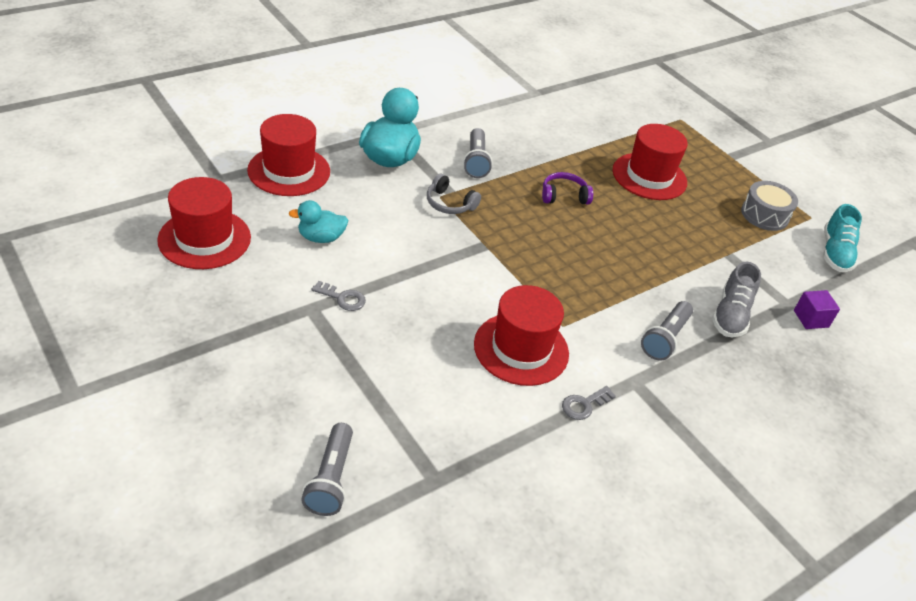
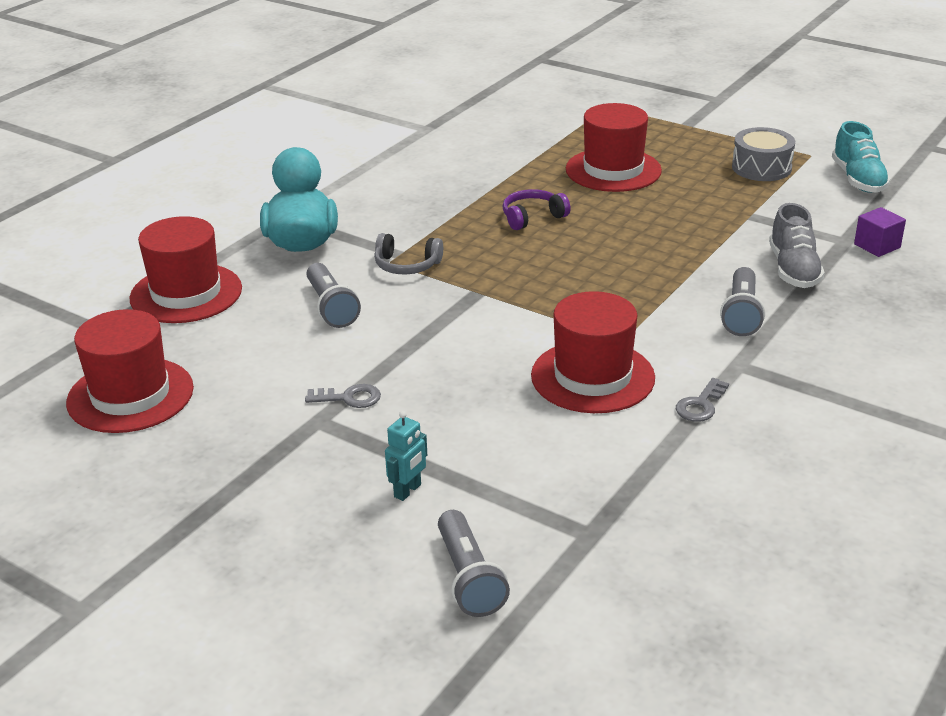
camera: 15 degrees left, 10 degrees down
(321, 238) = (277, 347): turquoise duck -> none
(334, 390) = (408, 491): none -> turquoise robot
(476, 161) = (407, 215): grey flashlight -> grey flashlight (331, 307)

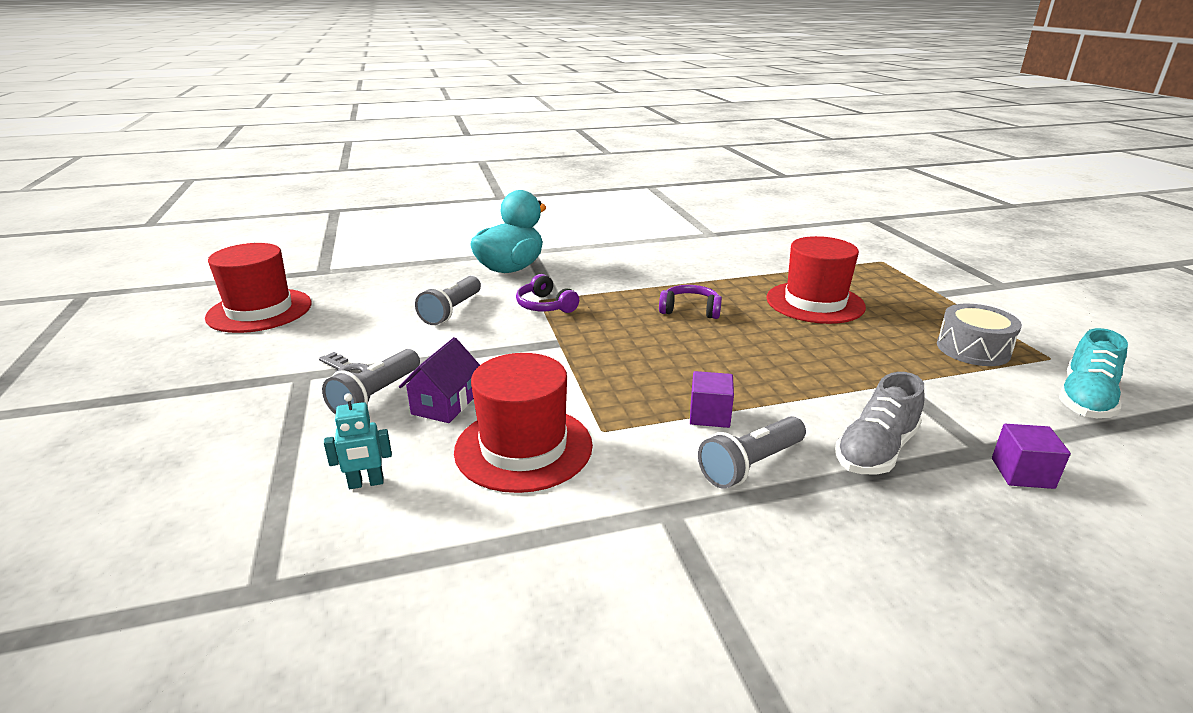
camera: 40 degrees right, 5 degrees down
(186, 293) = (397, 271): red hat -> none
(406, 265) = (545, 306): grey headphones -> purple headphones
(408, 491) = (242, 457): turquoise robot -> turquoise robot (366, 483)
(469, 578) = (124, 560): grey flashlight -> grey flashlight (376, 396)
(482, 379) = (445, 404): none -> purple house
(672, 295) = (709, 415): none -> purple cube
(700, 405) = (568, 529): grey key -> none

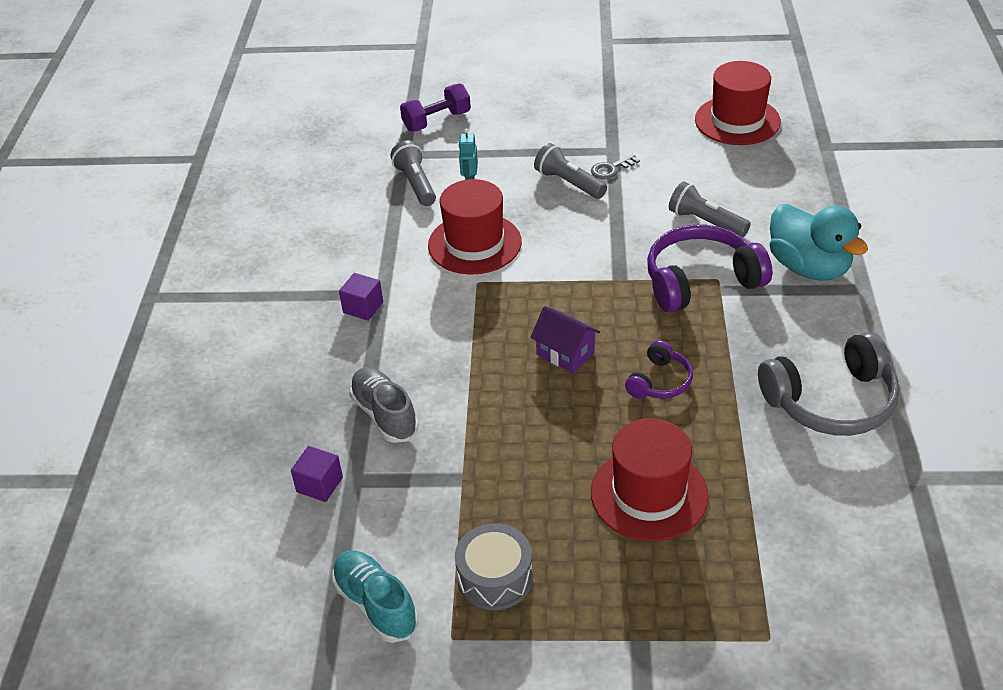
camera: 110 degrees right, 15 degrees up
(144, 570) = (437, 121): none -> purple dumbbell
(445, 404) = (544, 213): purple house -> purple house (565, 353)
(545, 306) = (701, 281): purple headphones -> purple headphones, size x1.87
(662, 255) = (831, 401): none -> grey headphones
(709, 415) = (470, 340): purple cube -> purple cube (363, 307)
(750, 465) = (403, 343): grey flashlight -> grey flashlight (416, 184)

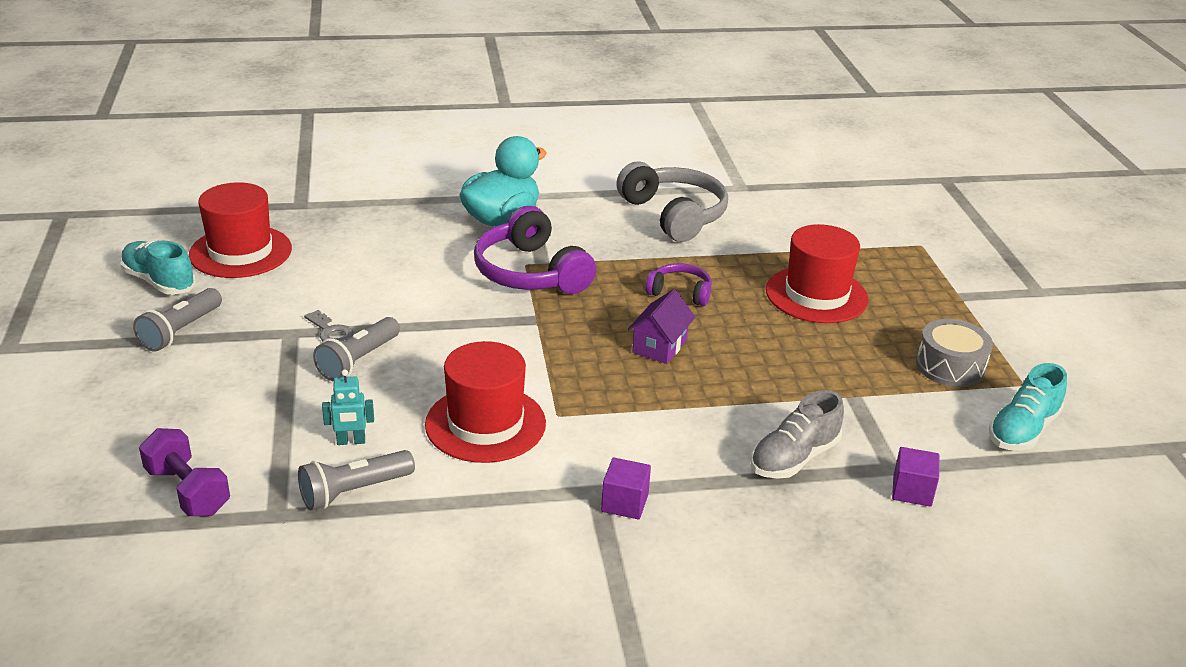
camera: 105 degrees left, 10 degrees down
(690, 88) = (159, 281): none -> turquoise shoe
(705, 222) = (433, 271): grey flashlight -> grey flashlight (180, 331)

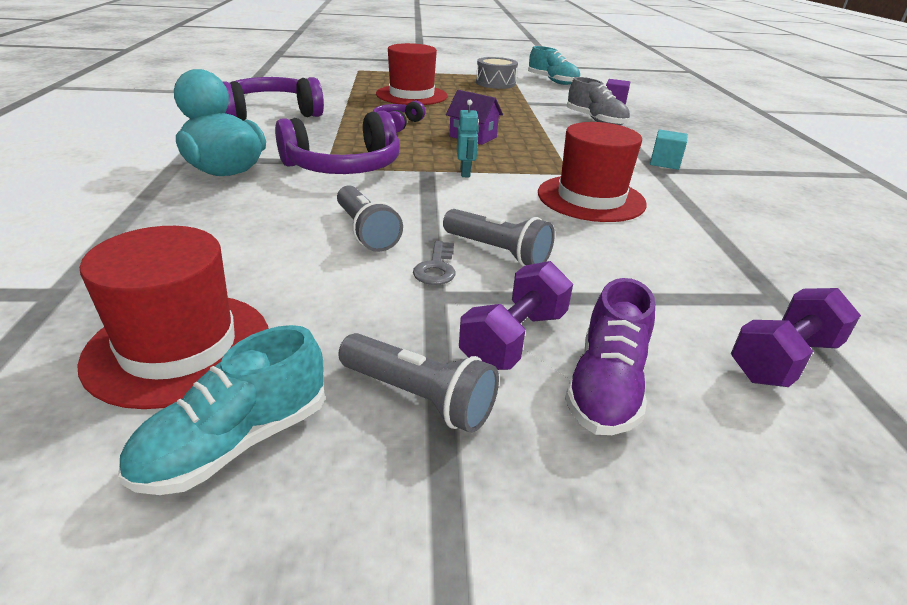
camera: 85 degrees left, 0 degrees up
(175, 400) = (606, 387): none -> purple shoe
(232, 366) = (514, 339): none -> purple dumbbell
(331, 332) = (436, 268): grey key -> grey key turned 135 degrees clockwise
(351, 441) = (641, 257): turquoise robot -> turquoise robot (465, 173)
(354, 491) = (716, 257): grey flashlight -> grey flashlight (366, 231)
(624, 503) = (665, 163): purple cube -> turquoise cube
(674, 215) = (271, 113): grey headphones -> purple headphones

